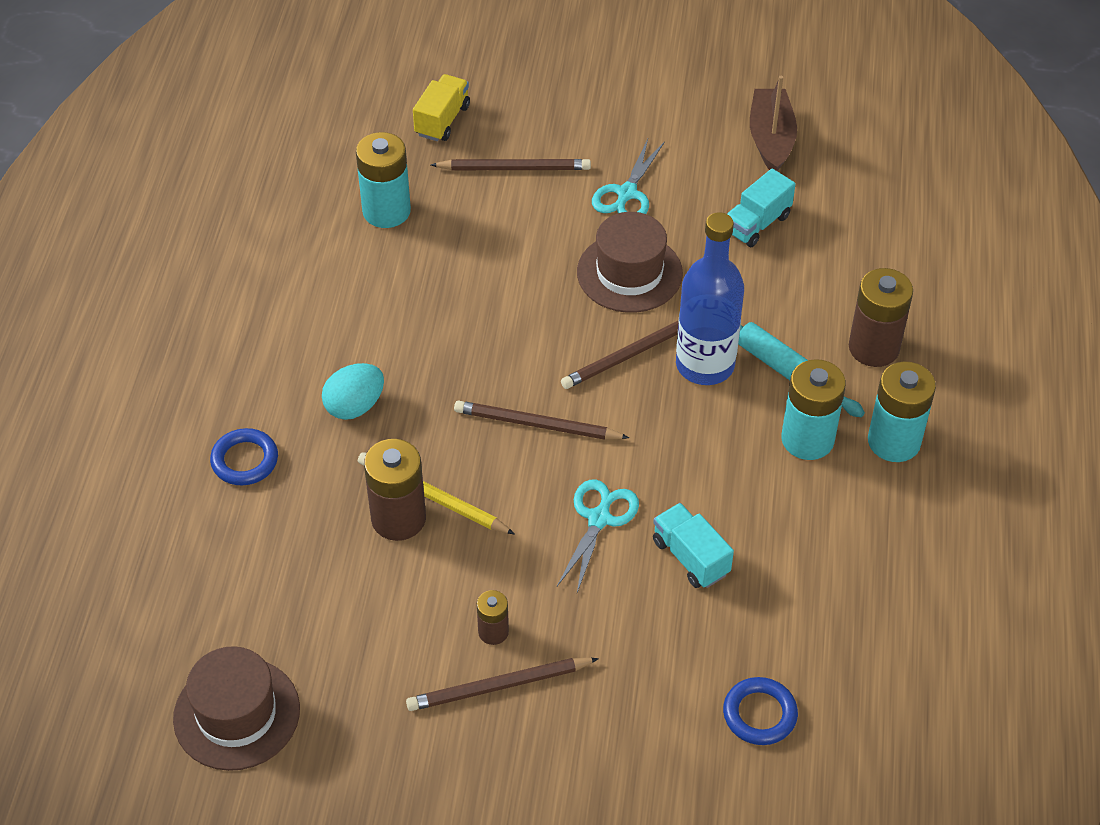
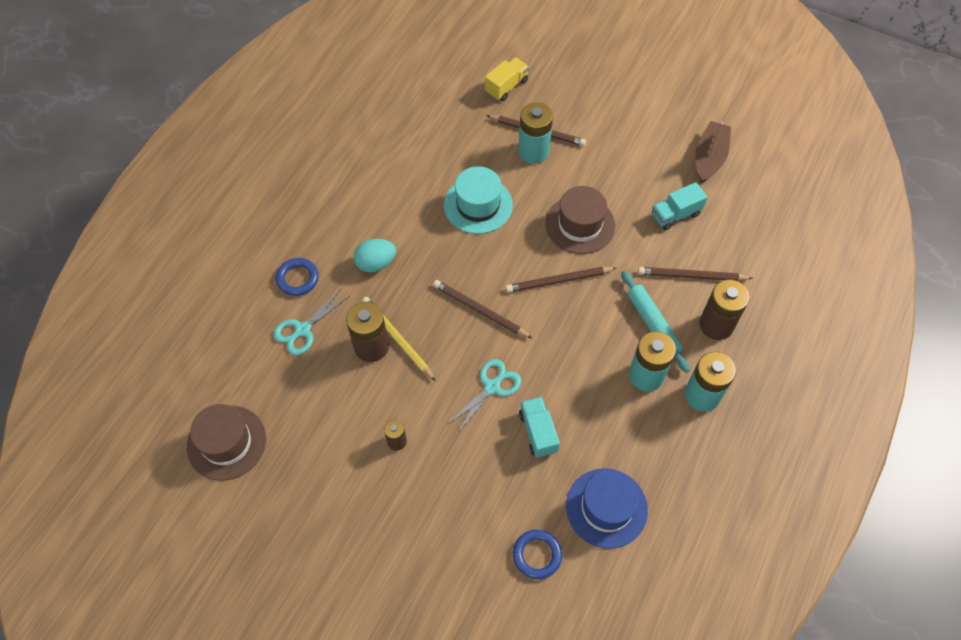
camera: 20 degrees right, 10 degrees up
(386, 211) = (447, 138): turquoise battery -> turquoise battery (533, 151)
(471, 287) = (478, 205): none -> turquoise hat
(498, 686) = (385, 479): brown pencil -> brown pencil (691, 276)
(626, 193) = (600, 169): turquoise scissors -> turquoise scissors (303, 330)
(705, 365) = (601, 303): blue bottle -> none
(828, 623) = (606, 508): none -> blue hat

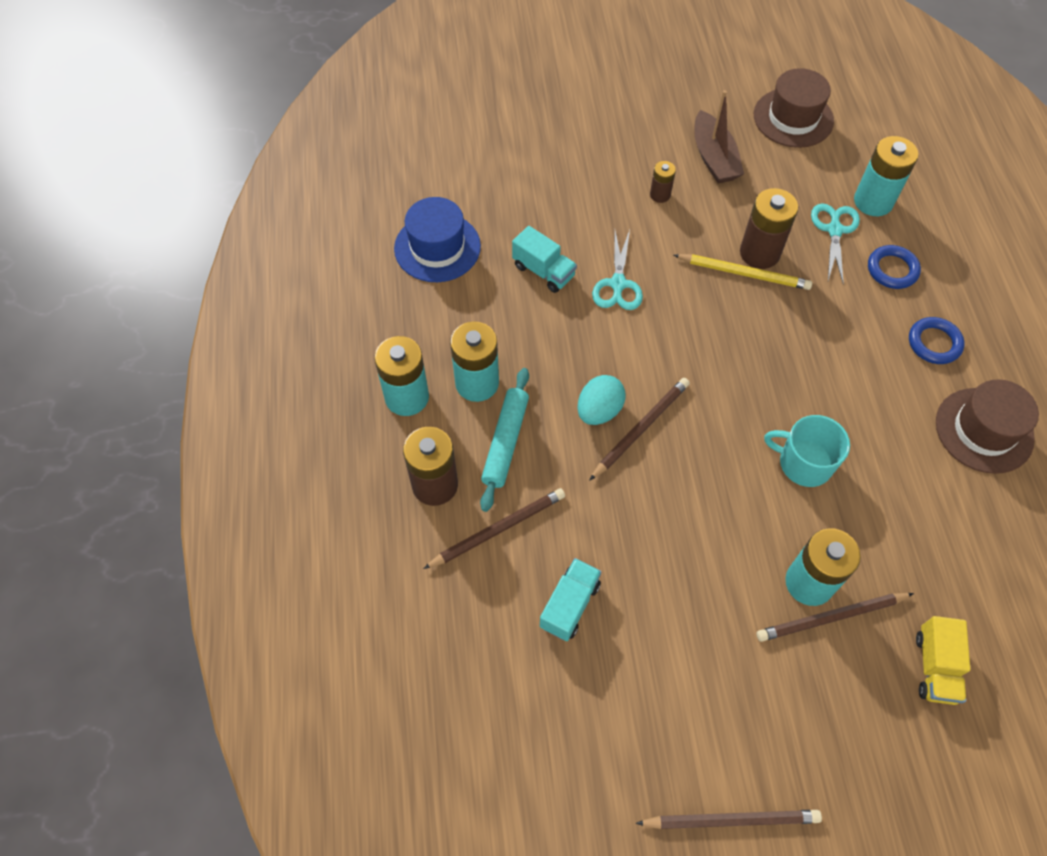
camera: 145 degrees right, 0 degrees up
(252, 333) = (873, 201): none -> turquoise battery
(376, 263) = (838, 330): turquoise egg -> turquoise egg (599, 411)
(478, 205) = (804, 463): turquoise hat -> turquoise mug
(480, 310) = (693, 346): brown pencil -> brown pencil (731, 819)
(537, 555) = (472, 183): blue ring -> blue ring (934, 343)
(580, 224) = (672, 514): brown hat -> brown hat (984, 430)
(653, 324) = (505, 442): turquoise rolling pin -> turquoise rolling pin turned 75 degrees clockwise
(709, 158) = (582, 734): brown boat -> brown boat (713, 158)

